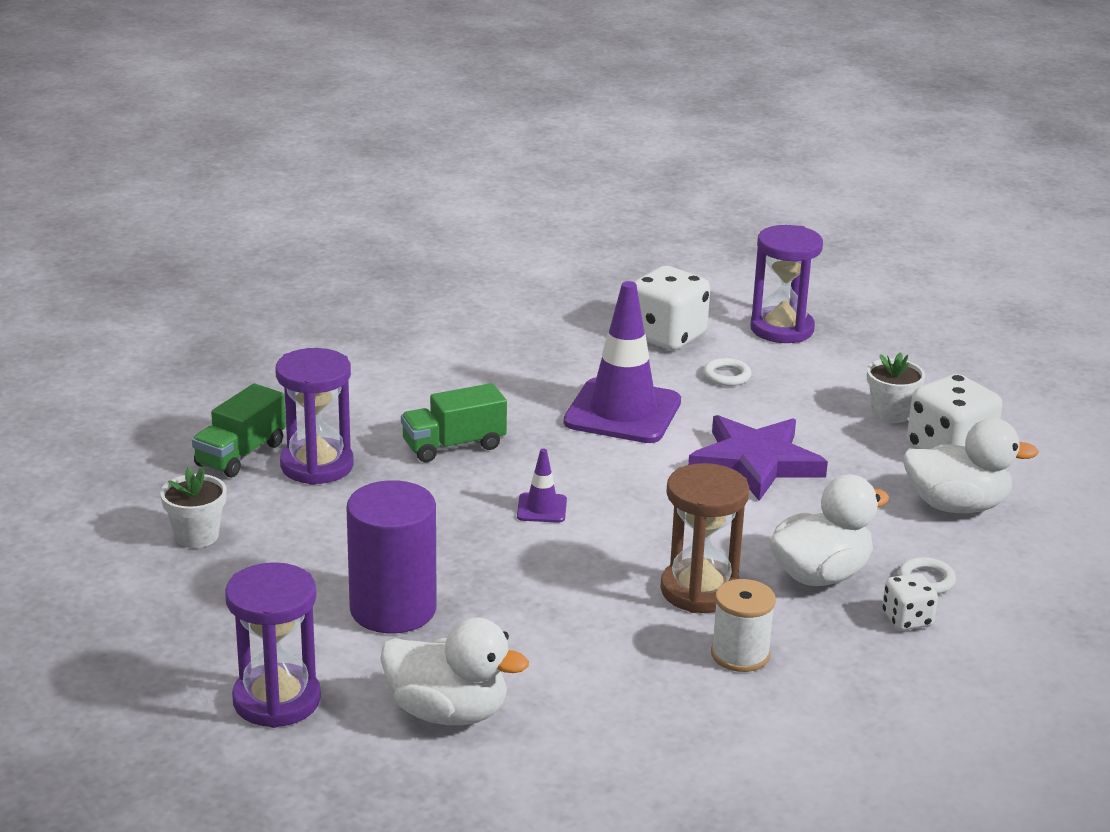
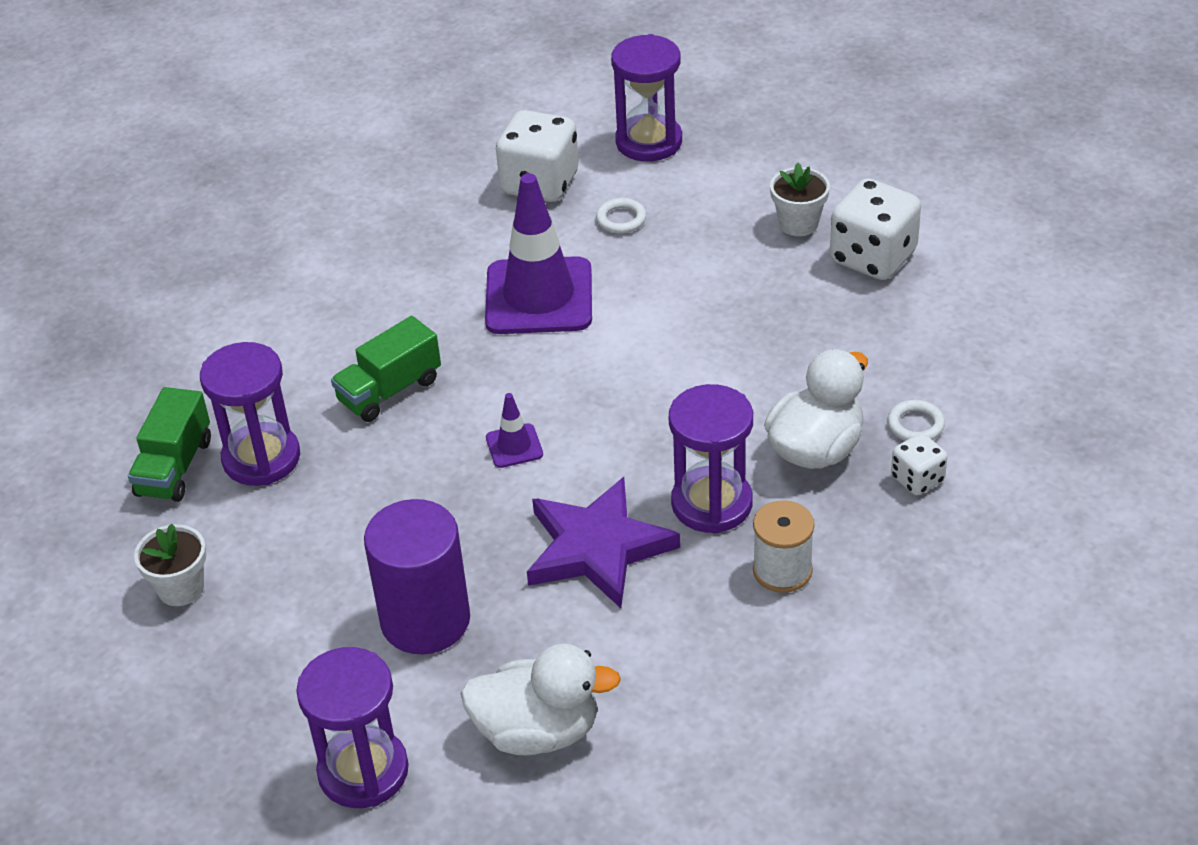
camera: 15 degrees left, 15 degrees up
(700, 590) = (711, 503): brown hourglass -> purple hourglass
(756, 462) = (696, 325): purple star -> purple star (597, 548)
(956, 506) = (906, 324): white duck -> none

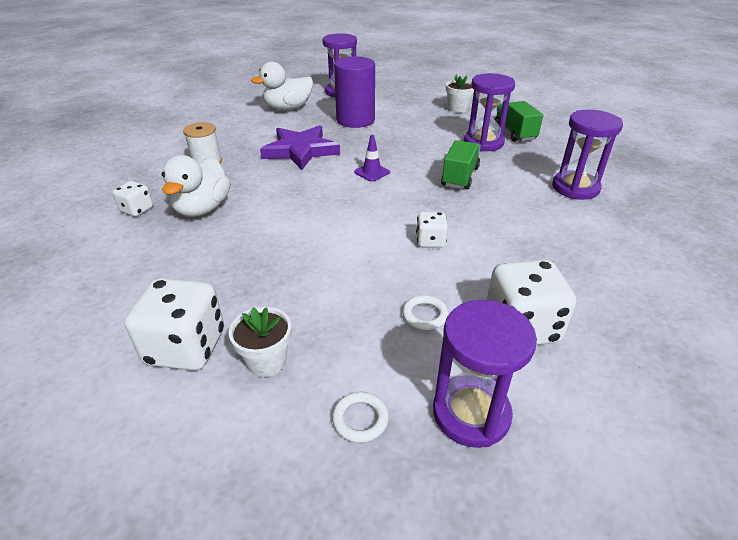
camera: 150 degrees right, 5 degrees down
(539, 297) = (430, 241): purple traffic cone -> white dice
(711, 503) = (253, 175): purple hourglass -> purple hourglass (575, 188)
(915, 425) = (139, 235): white ring -> white ring (360, 419)

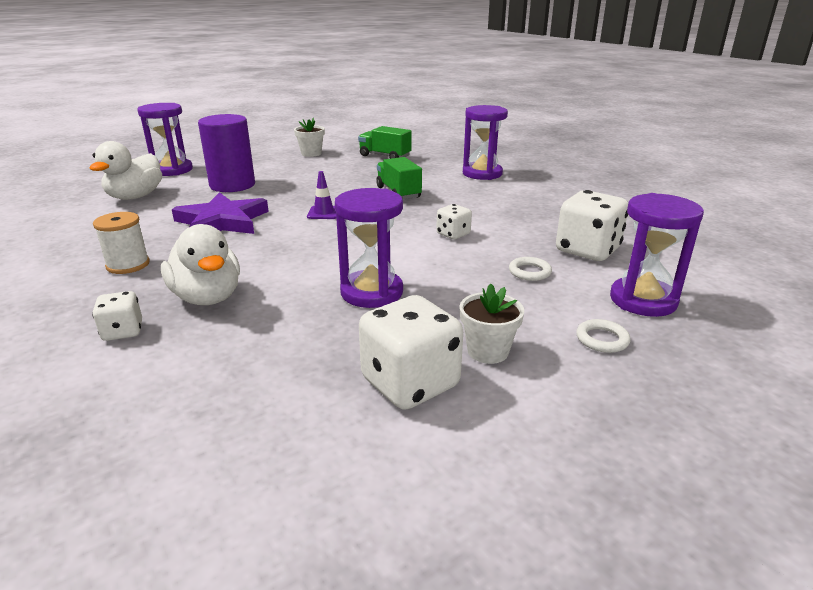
camera: 45 degrees left, 10 degrees down
(483, 143) = (374, 168): purple hourglass -> purple hourglass (372, 292)

